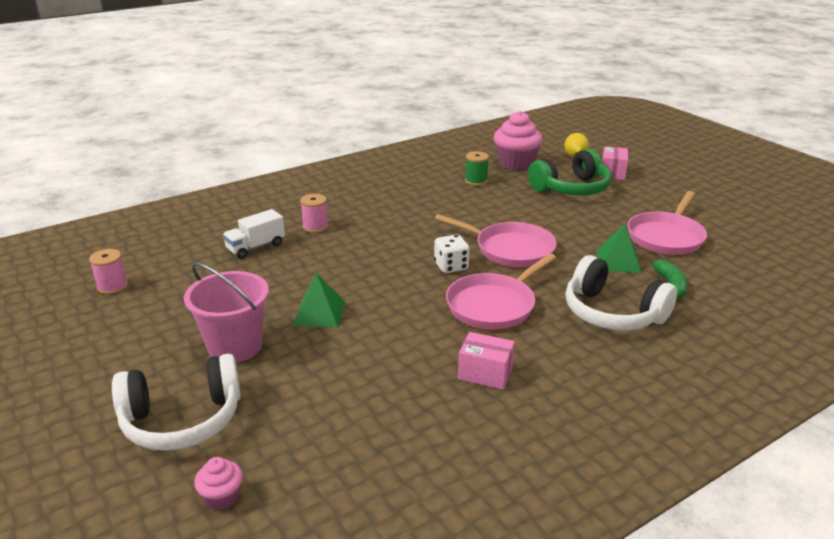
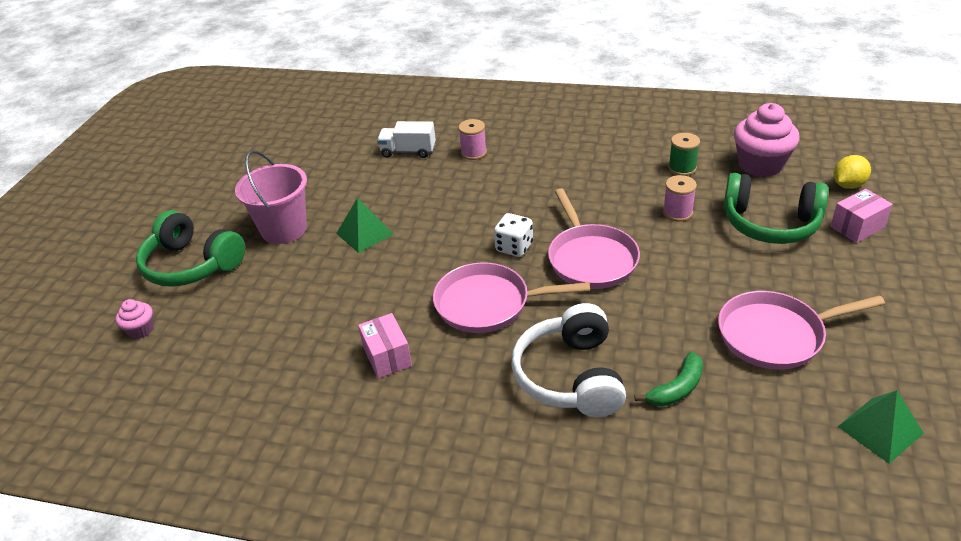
camera: 50 degrees right, 10 degrees up
(112, 286) = (288, 141): pink spool -> pink spool (677, 212)
(182, 419) = (192, 264): white headphones -> green headphones
(618, 261) = (671, 330): green pyramid -> green pyramid (880, 429)

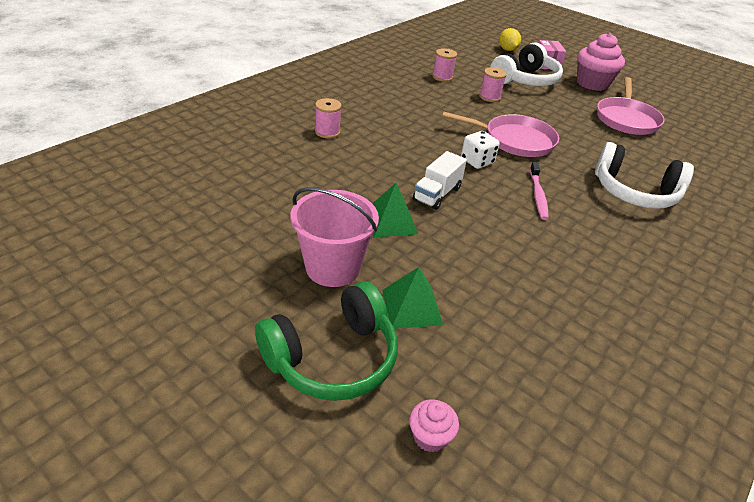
camera: 70 degrees left, 0 degrees up
(387, 357) = (576, 263): pink box -> none
(408, 151) = (283, 158): white truck -> white truck (437, 194)
(488, 304) = (538, 195): pink pan -> pink toothbrush
(676, 388) = (660, 163): green banana -> none
(682, 168) = (442, 77): green spool -> pink spool
(760, 165) = (464, 58): pink cupcake -> pink cupcake (592, 83)
(770, 223) = (525, 80): green headphones -> white headphones
(880, 429) = (709, 126): green pyramid -> green pyramid (411, 307)

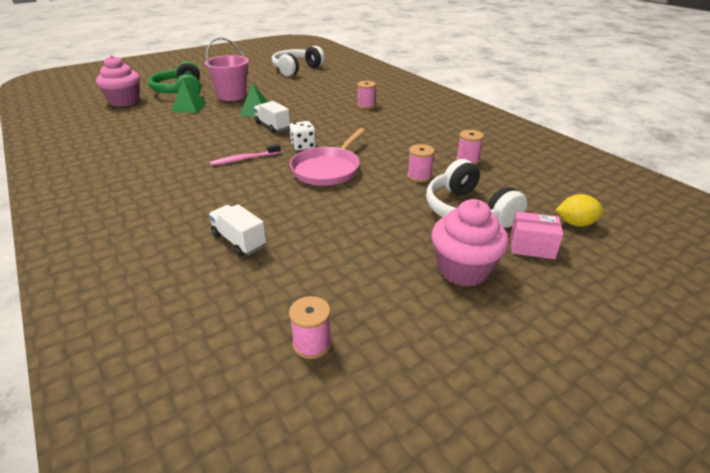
camera: 110 degrees right, 5 degrees down
(430, 437) = (124, 101): pink cupcake -> pink cupcake, size x2.04
(538, 195) = (244, 159): pink toothbrush -> pink toothbrush turned 45 degrees counterclockwise
(626, 119) = (349, 260): pink pan -> none
(634, 192) = (212, 206): white headphones -> white headphones (296, 69)
(659, 166) = (239, 241): none -> white truck
(702, 124) = (312, 344): none -> pink spool

